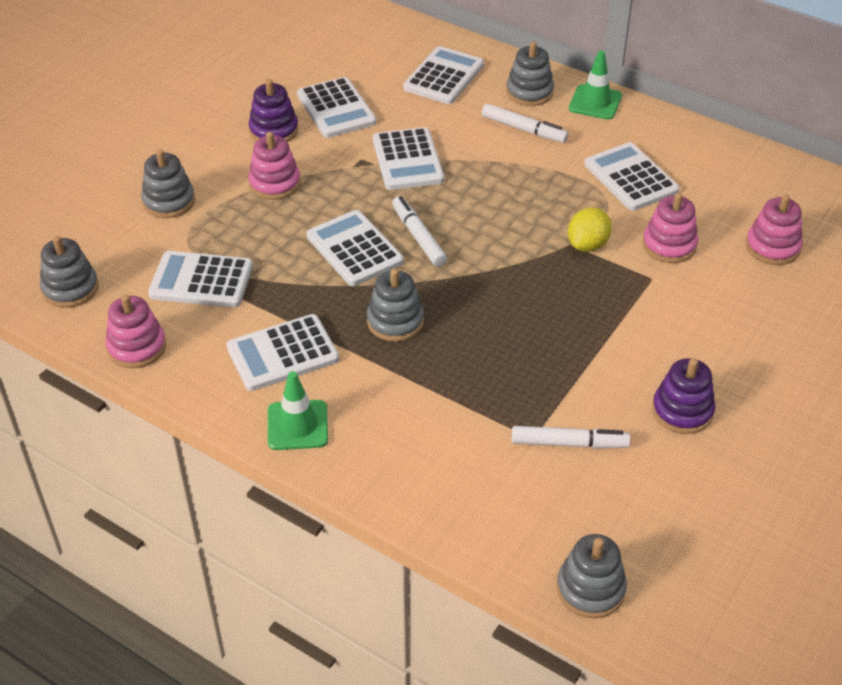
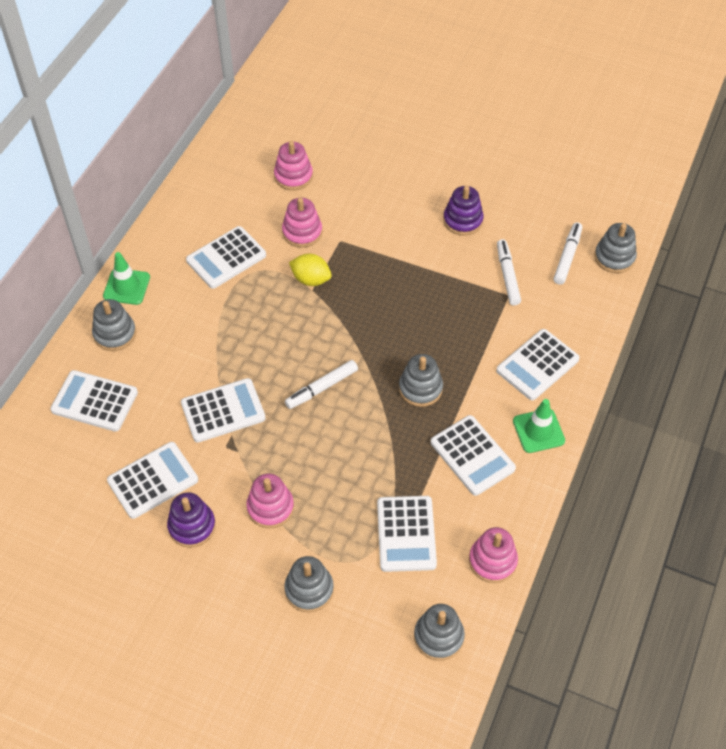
camera: 100 degrees left, 10 degrees up
(354, 249) = (345, 430): white calculator -> white calculator (537, 365)
(523, 129) = (170, 333): white marker -> white marker (567, 257)

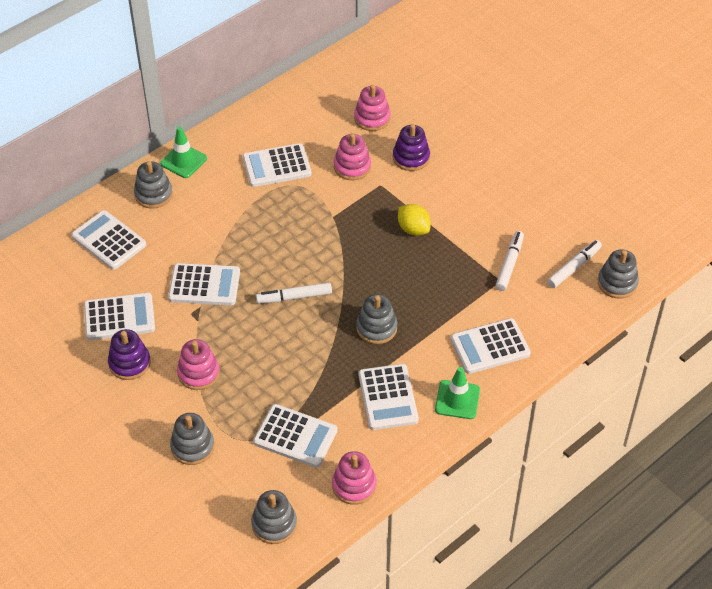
camera: 25 degrees right, 5 degrees down
(311, 279) = (337, 208): yellow lemon -> yellow lemon (413, 229)
(406, 534) = (295, 436): white calculator -> white calculator turned 90 degrees counterclockwise
(463, 220) = (498, 204): purple stacking toy -> purple stacking toy (411, 158)

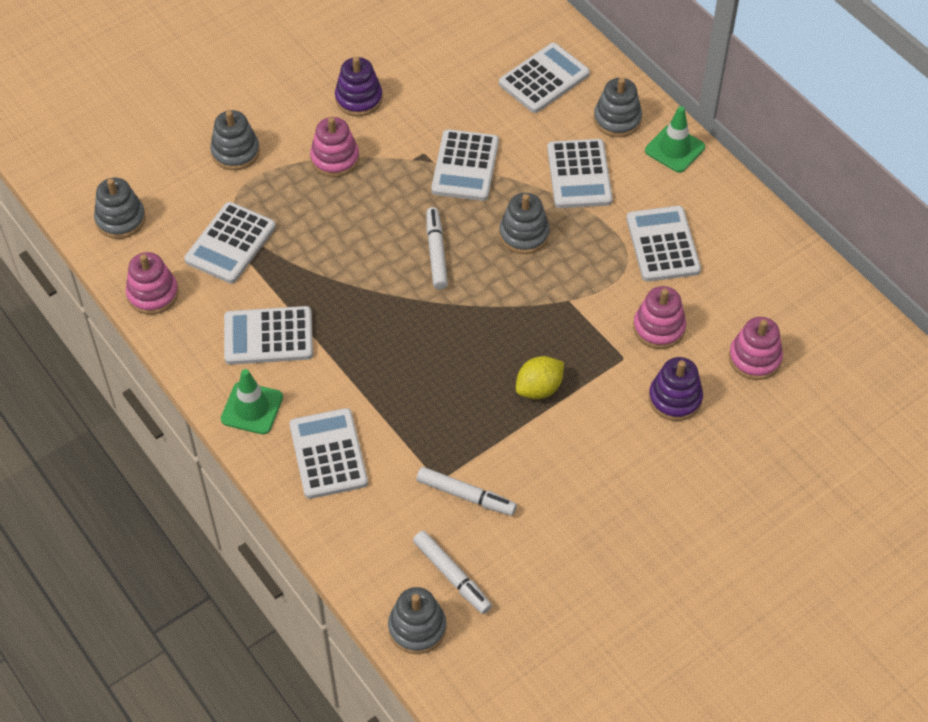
camera: 95 degrees right, 5 degrees up
(119, 317) = (426, 89): white calculator -> white calculator (579, 174)
(376, 328) = (376, 333): grey stacking toy -> grey stacking toy (524, 234)

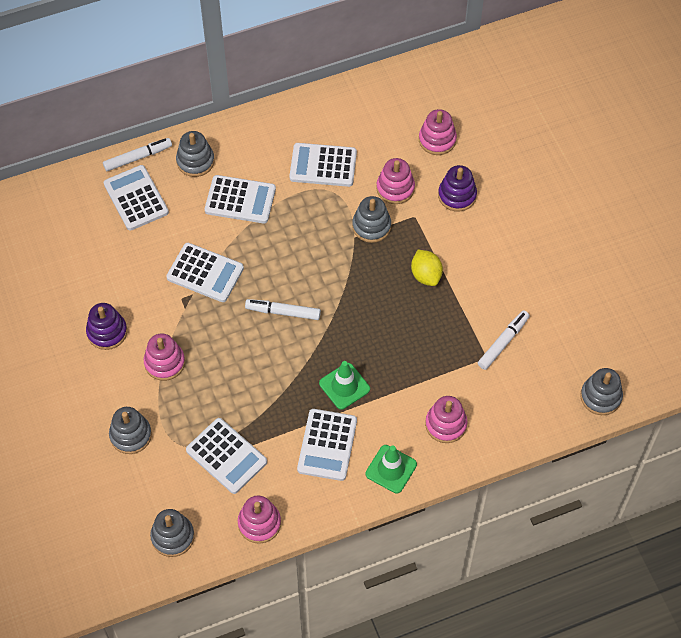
camera: 75 degrees left, 5 degrees up
(328, 454) = (446, 424): white calculator -> pink stacking toy
(451, 575) = (564, 366): white marker -> white marker (137, 157)
(524, 234) = (285, 250): grey stacking toy -> grey stacking toy (371, 226)
(674, 149) = (237, 133): green traffic cone -> green traffic cone (344, 386)

